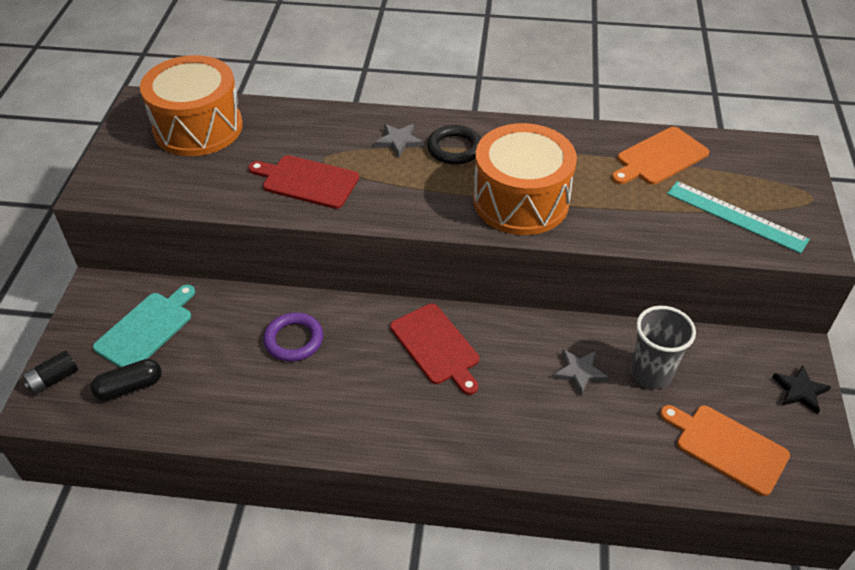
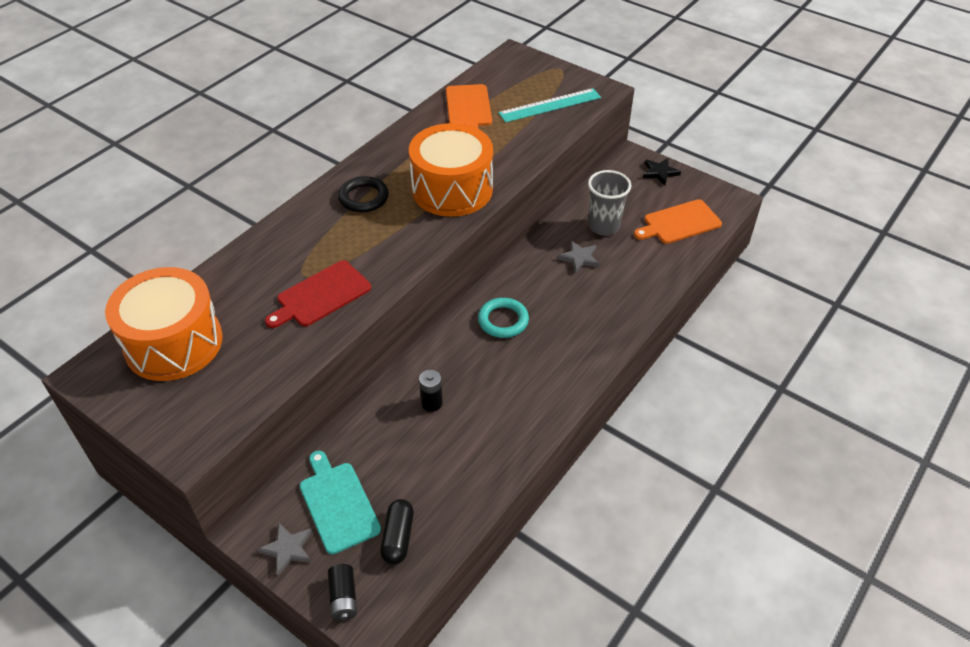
camera: 60 degrees left, 0 degrees up
(294, 340) = (432, 403): purple ring -> black battery
(399, 141) = (325, 224): grey star -> grey star (288, 549)
(436, 346) = (503, 320): red cutting board -> turquoise ring

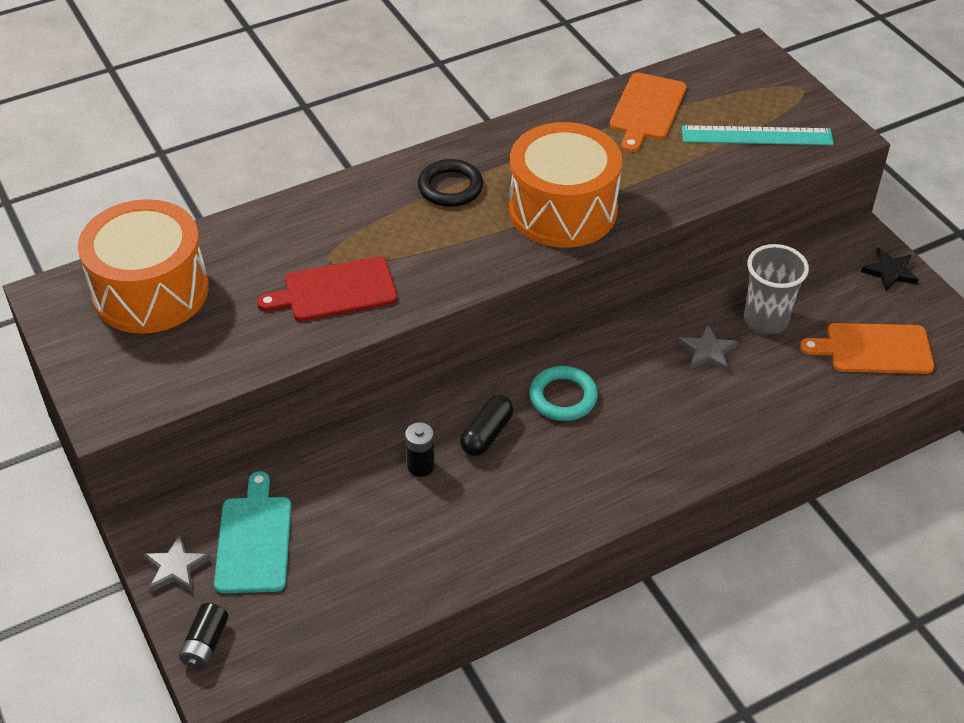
camera: 25 degrees right, 0 degrees up
(398, 537) = (298, 603): black capsule -> black capsule (486, 434)

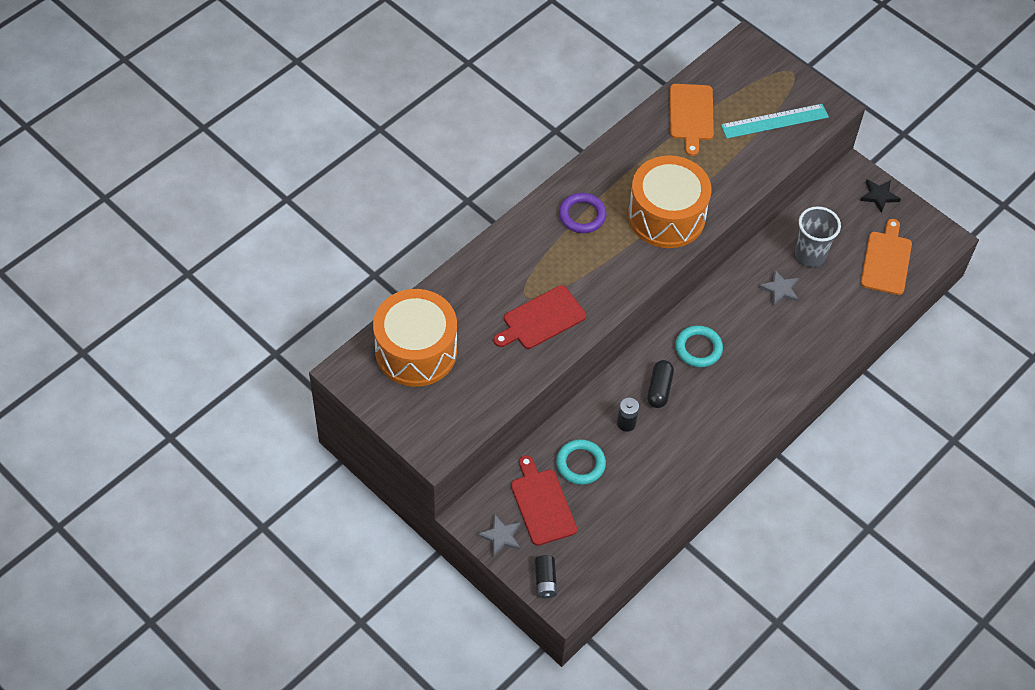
camera: 20 degrees left, 10 degrees up
(254, 540) = (542, 504): turquoise cutting board -> red cutting board
(333, 502) = (580, 464): none -> turquoise ring
(450, 187) = (582, 215): black ring -> purple ring
(874, 349) = (886, 260): orange cutting board -> orange cutting board turned 120 degrees clockwise

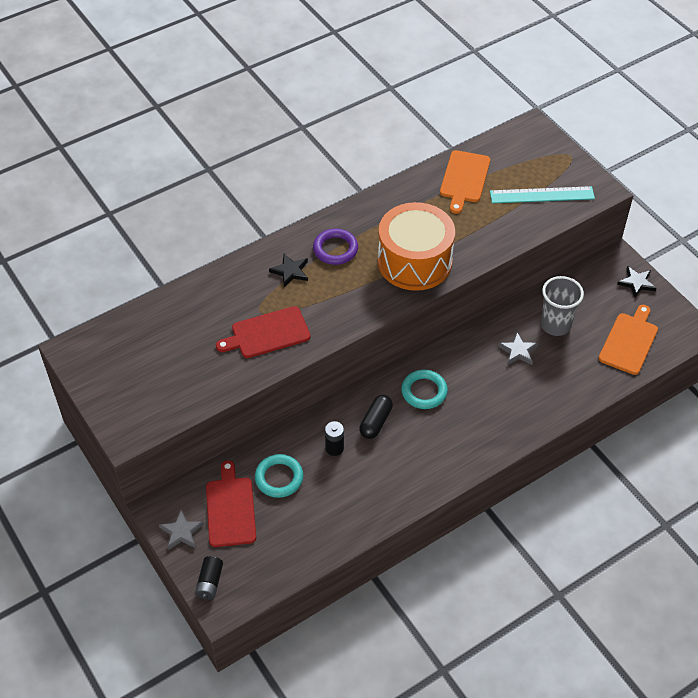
camera: 15 degrees right, 5 degrees down
(416, 351) = (141, 343): orange drum -> none
(543, 248) = (290, 271): none -> black star

